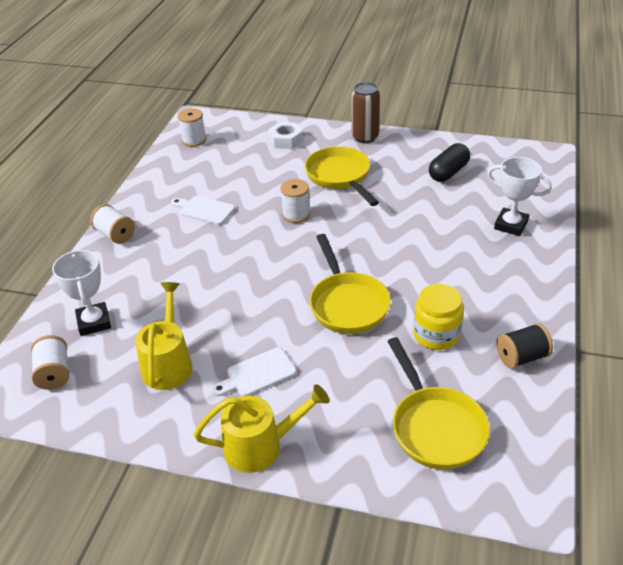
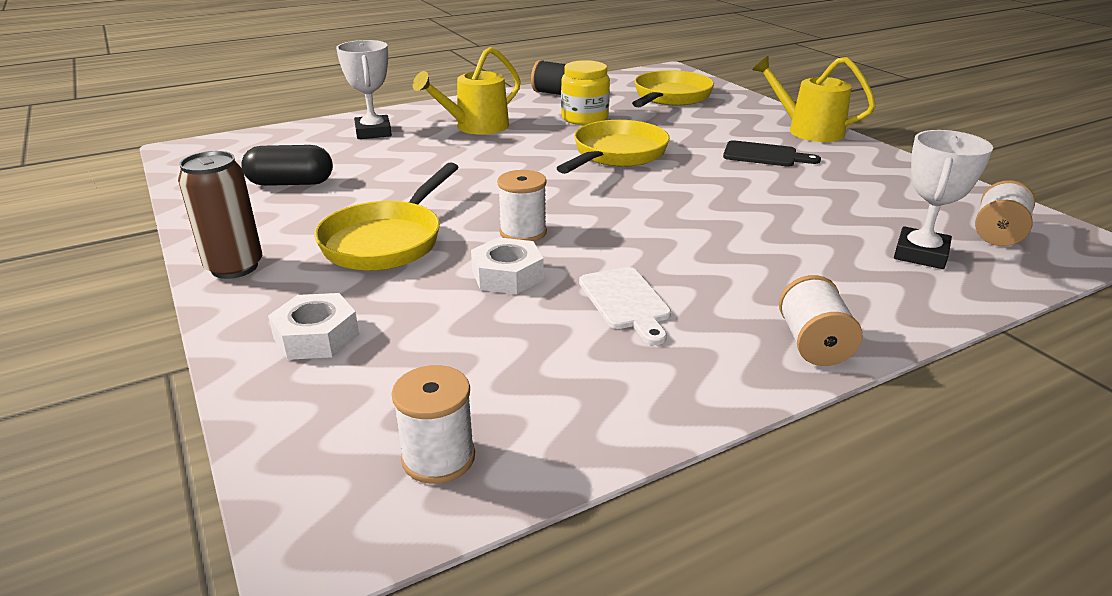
camera: 135 degrees left, 10 degrees down
(168, 363) = (848, 191): yellow watering can -> yellow watering can (476, 127)
(257, 374) = (764, 155): white cutting board -> black cutting board
(266, 193) = (507, 275): none -> white nut

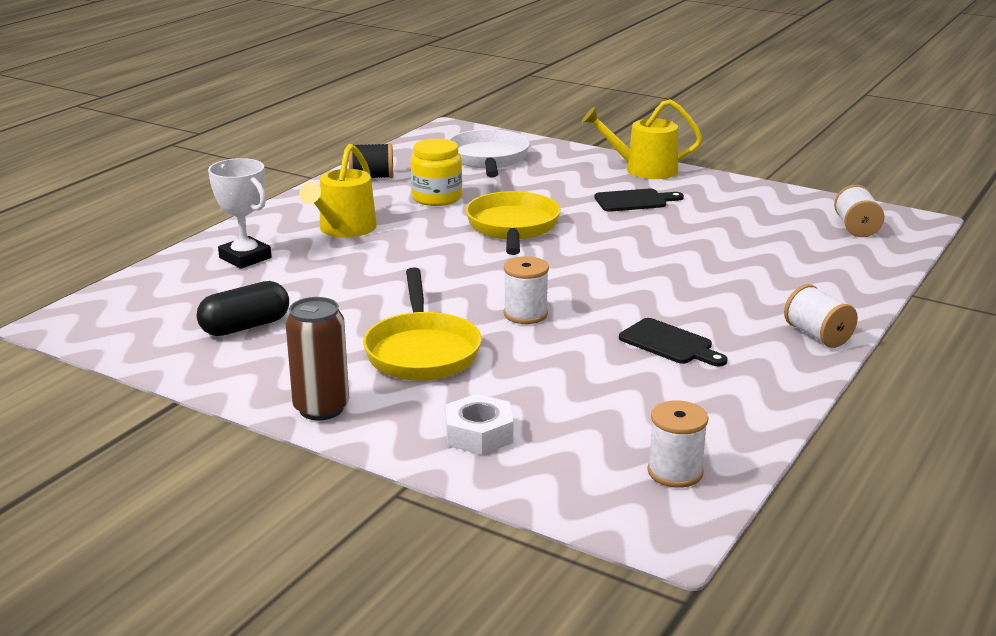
camera: 30 degrees left, 5 degrees down
(507, 275) = (560, 350): white nut -> none
(626, 302) = (669, 343): white cutting board -> black cutting board
(670, 97) = (488, 159): yellow pan -> white pan
(920, 254) = (822, 256): white trophy -> none

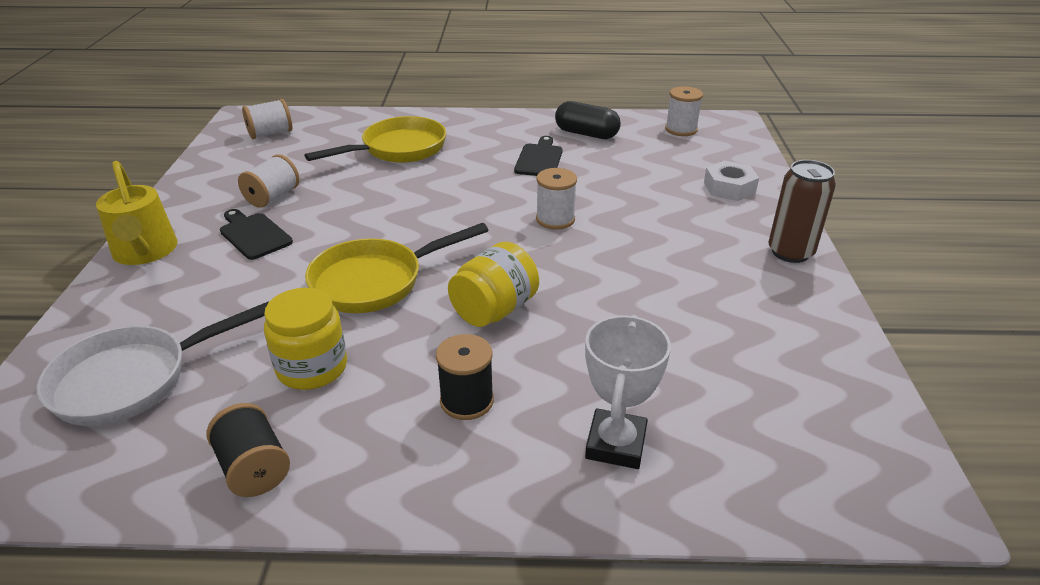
camera: 120 degrees left, 10 degrees up
(245, 327) = (745, 352): black capsule -> black capsule (586, 134)
(344, 229) = (467, 401): yellow watering can -> black spool
(422, 257) = (494, 310): none -> yellow jar
(422, 351) = (664, 242): yellow pan -> yellow pan (398, 149)
(817, 335) = (477, 121): white spool -> white spool (272, 197)

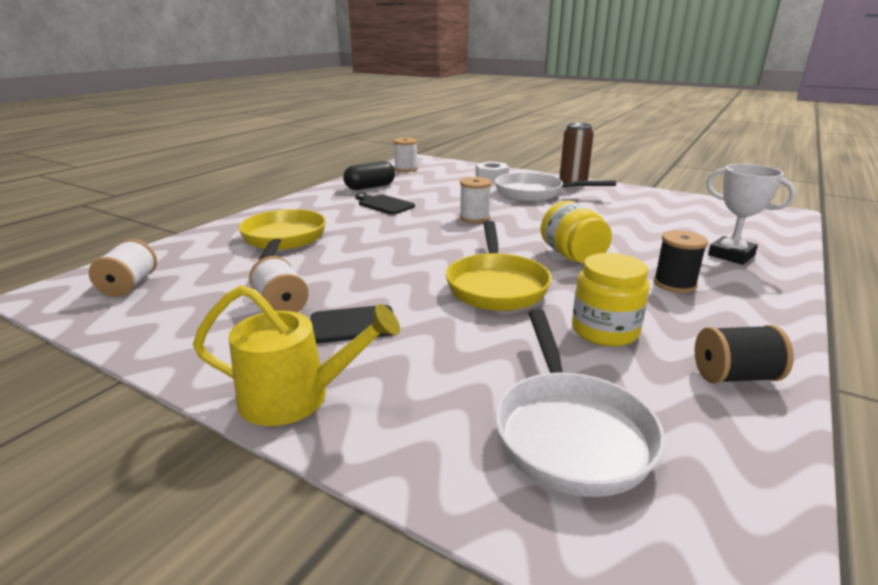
camera: 60 degrees left, 10 degrees down
(698, 234) = (534, 193): none -> white pan

